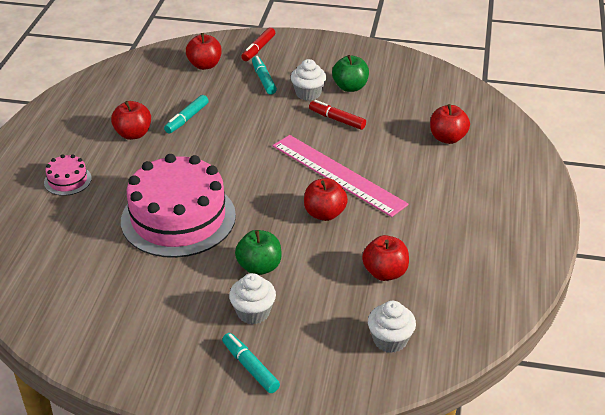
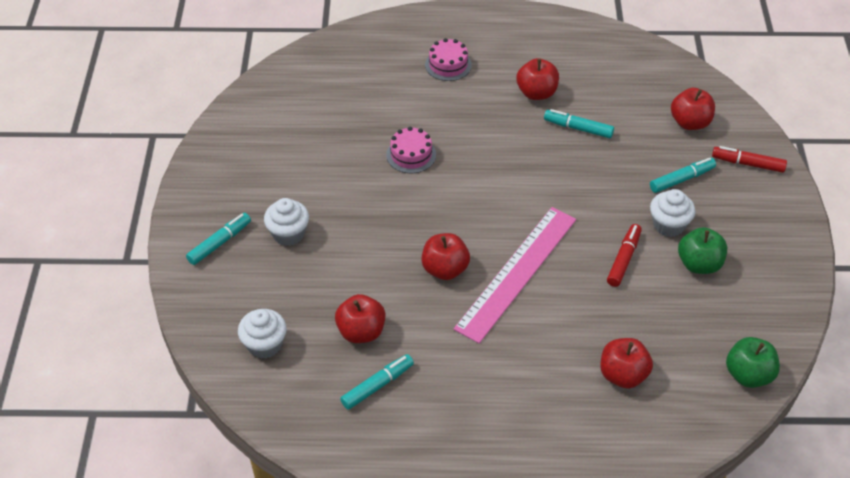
camera: 80 degrees right, 10 degrees up
(178, 218) = (411, 155): pink cake -> pink cake, size x0.43
(259, 267) = (351, 228): green apple -> green apple (748, 375)
(445, 268) = (377, 385): none -> turquoise marker

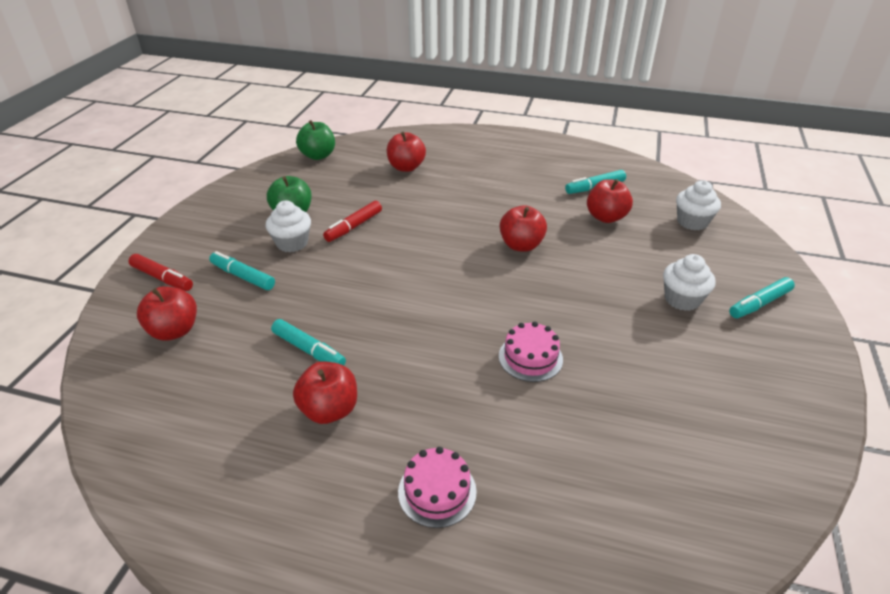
camera: 165 degrees left, 10 degrees down
(517, 273) = (455, 233): pink ruler -> none
(682, 179) = (243, 276): turquoise marker -> turquoise marker turned 45 degrees clockwise

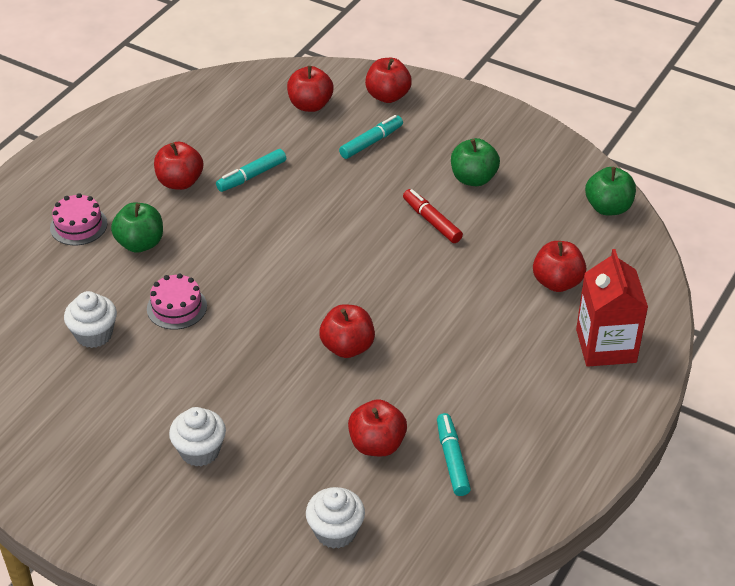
camera: 105 degrees right, 5 degrees up
(162, 278) = (387, 96): red marker -> red apple
(292, 243) = (416, 175): white cupcake -> white cupcake (94, 334)
(448, 416) = (140, 243): none -> green apple
(459, 147) = (606, 346): none -> red carton
(759, 304) = (162, 517): turquoise marker -> none

